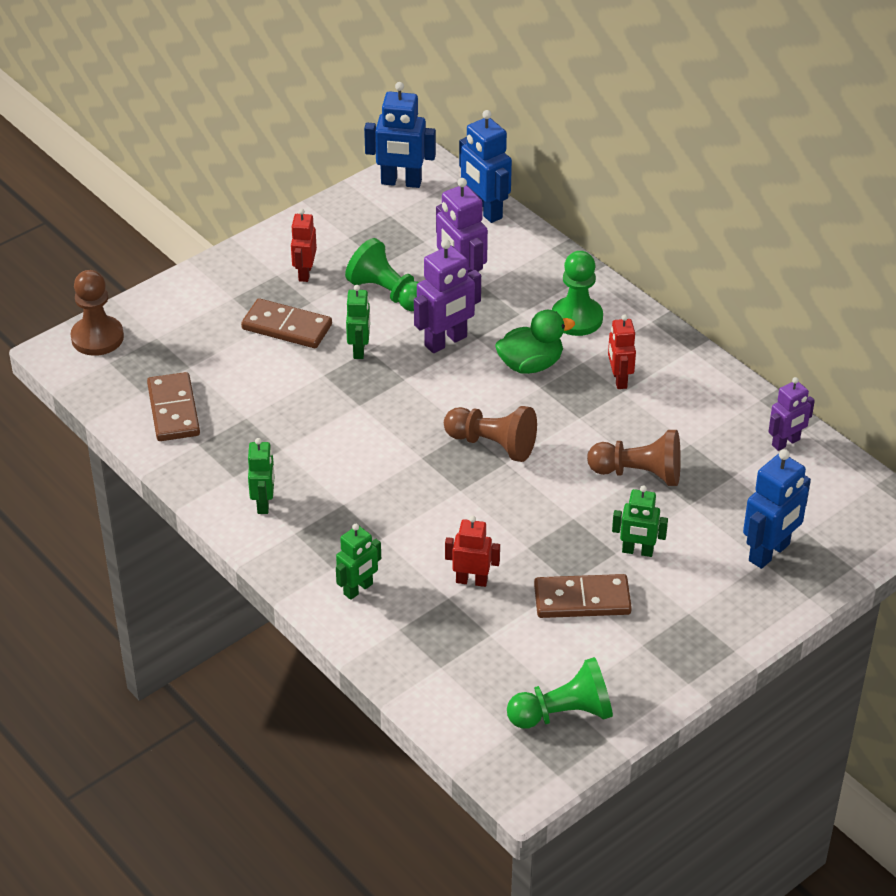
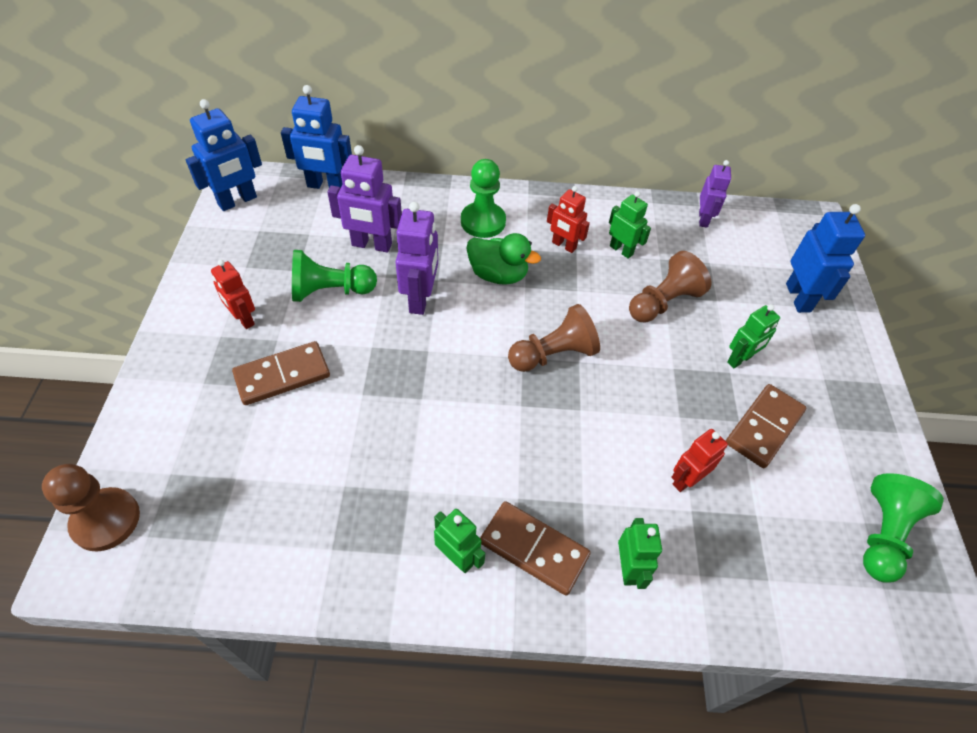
camera: 50 degrees left, 10 degrees up
(174, 410) = (269, 534): brown domino -> brown domino (534, 549)
(359, 350) = (365, 352): green robot -> green robot (621, 250)
(530, 365) = (498, 275): green duck -> green duck turned 90 degrees clockwise

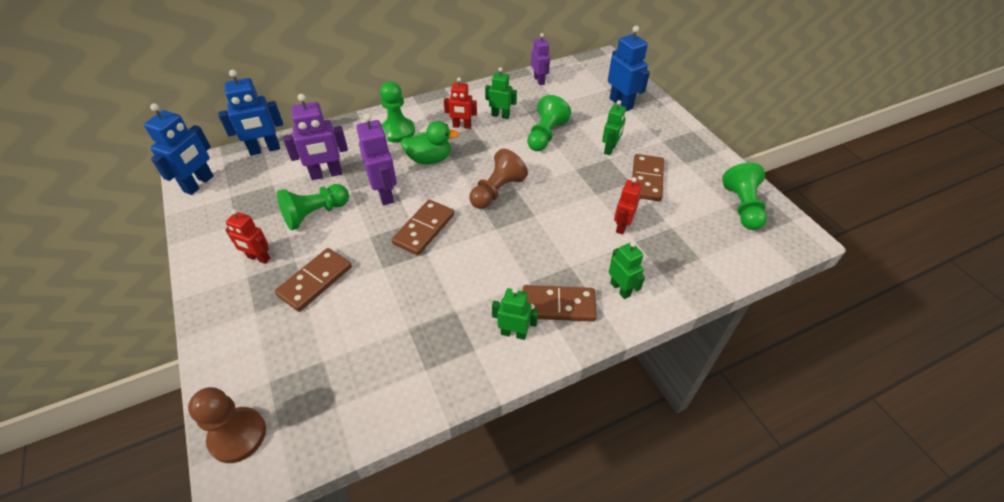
camera: 25 degrees left, 5 degrees down
(436, 366) = (424, 229): none -> brown domino
(663, 302) = (545, 135): brown pawn -> green pawn

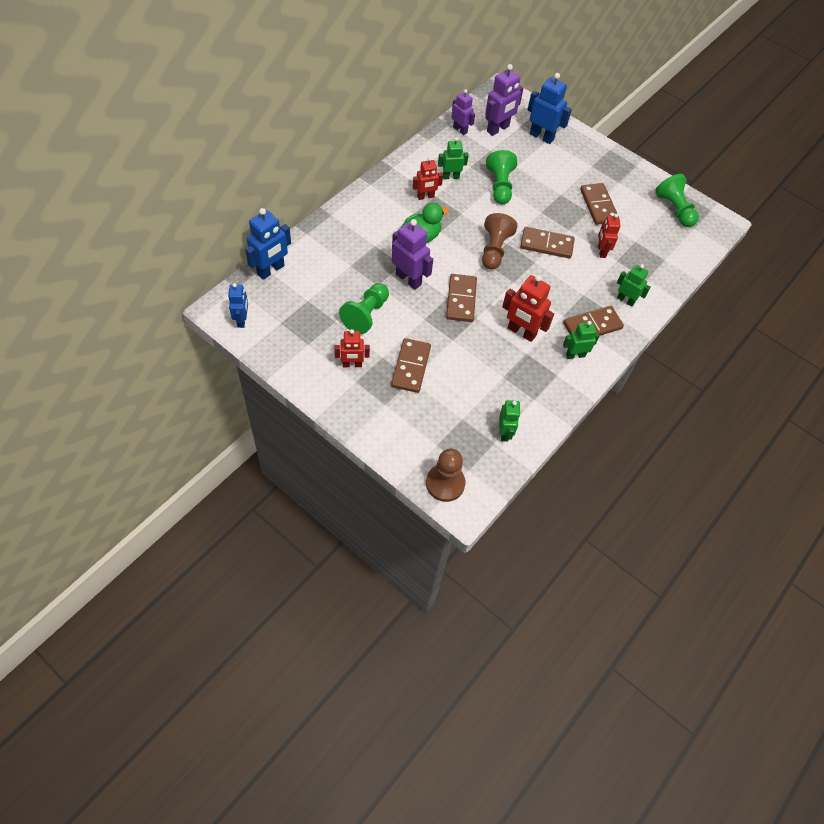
camera: 30 degrees left, 10 degrees up
(199, 184) = (242, 320): blue robot -> blue robot, size x0.65
(326, 174) = (346, 277): purple robot -> purple robot (498, 129)
(397, 131) = (374, 218): green pawn -> none
(466, 284) = (521, 332): none -> red robot
(560, 202) = (546, 244): none -> brown domino
(610, 149) = (557, 185): green robot -> green robot (504, 432)

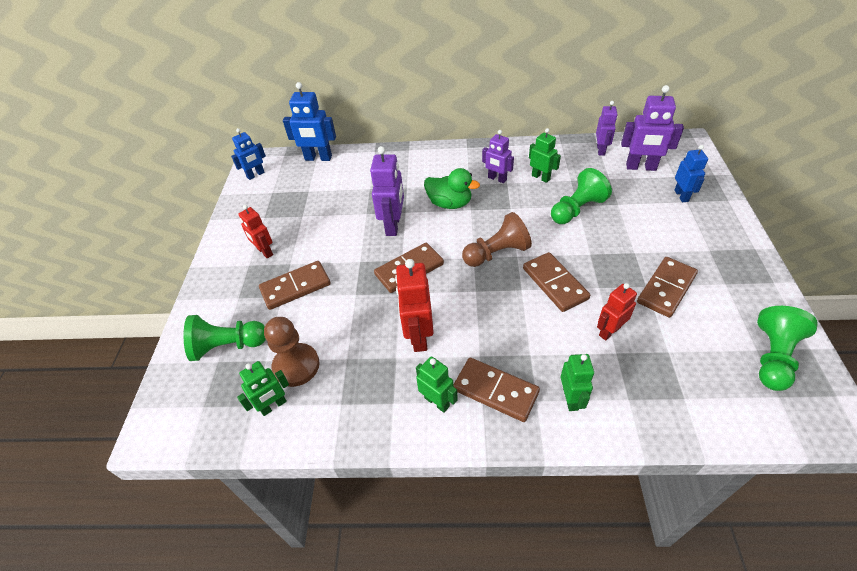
camera: 60 degrees right, 10 degrees down
(366, 315) = (327, 227): green pawn -> green pawn (228, 346)
(425, 197) = (497, 179): red robot -> purple robot
(445, 483) = (172, 398): brown pawn -> brown pawn (296, 366)
(541, 137) = (681, 196): blue robot -> blue robot, size x0.65

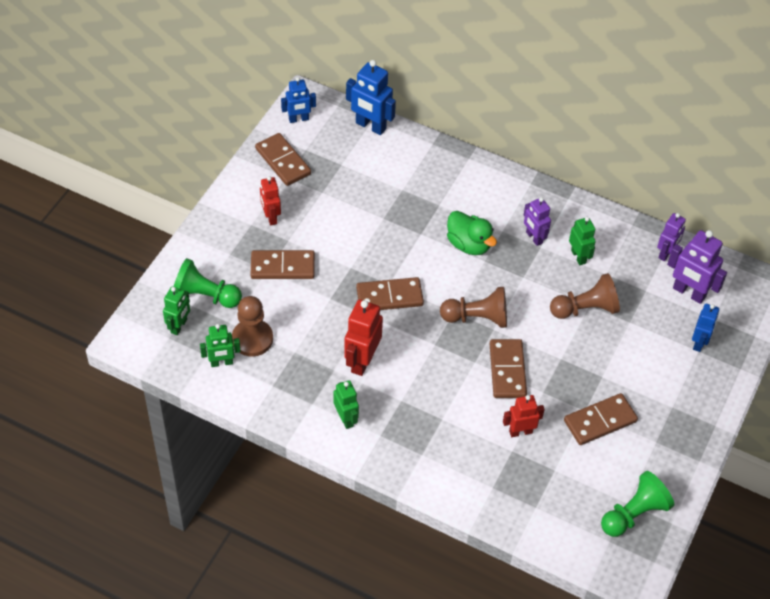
camera: 20 degrees right, 5 degrees up
(393, 225) = (401, 244): purple robot -> none
(495, 391) = (395, 432): brown domino -> brown domino (283, 161)
(571, 399) = (448, 465): green robot -> green robot (179, 326)
(577, 209) = (585, 309): green pawn -> brown pawn

